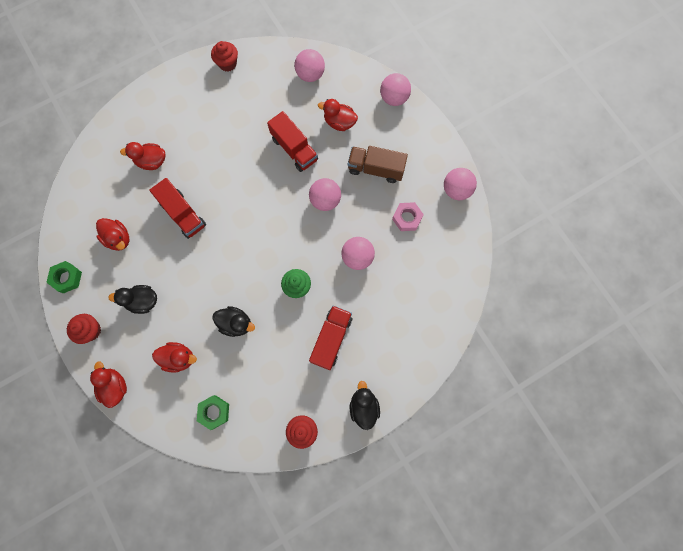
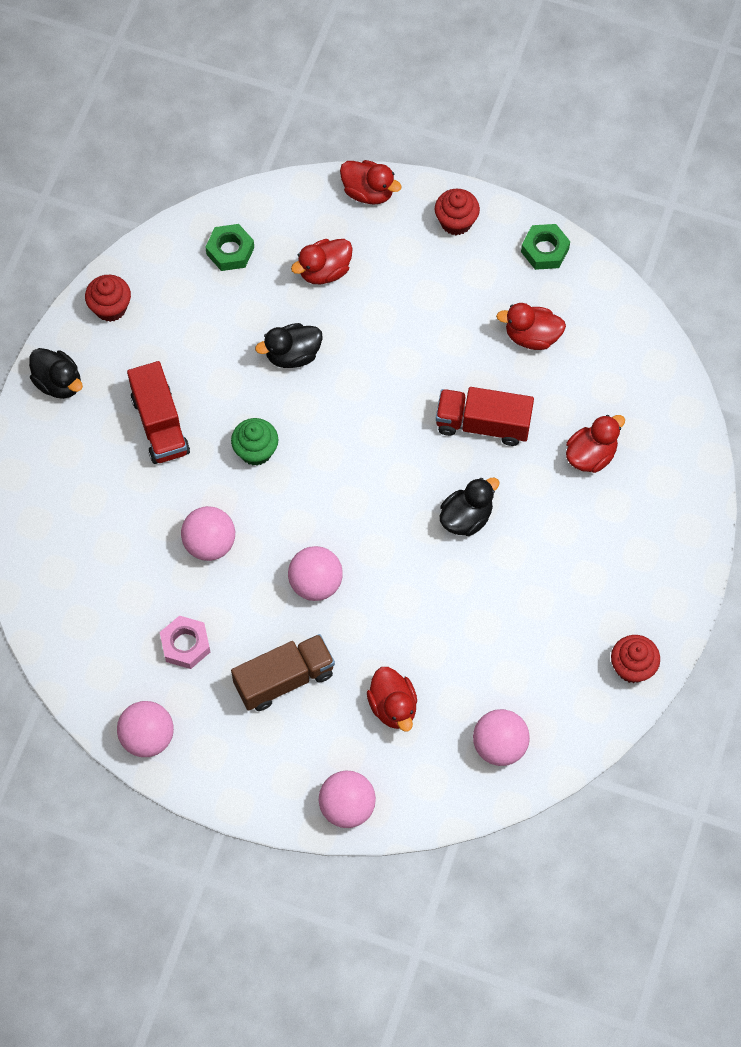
camera: 140 degrees right, 10 degrees down
(143, 301) = (428, 294): black duck -> black duck (466, 517)
(294, 149) = (420, 619): red truck -> none
(339, 122) = (393, 706): red duck -> red duck turned 90 degrees clockwise

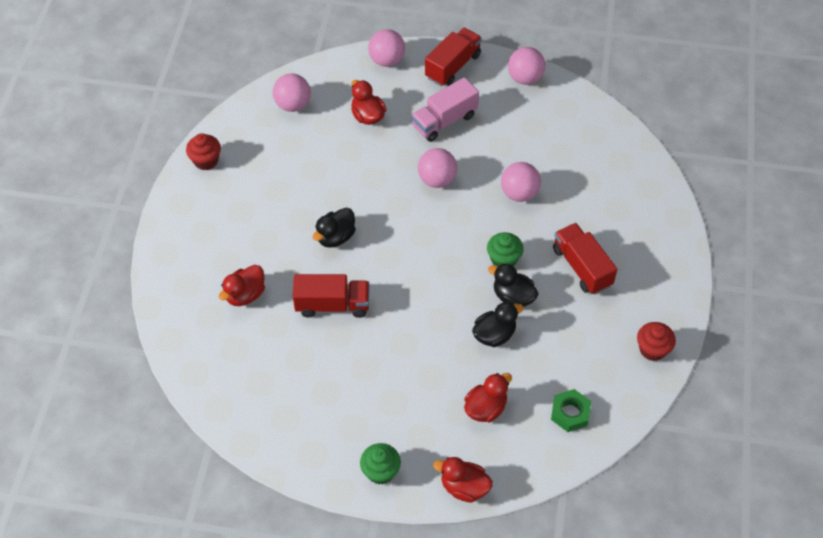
camera: 170 degrees right, 10 degrees down
(58, 383) = (670, 285): black duck -> black duck (513, 297)
(185, 645) = (517, 131): pink nut -> none
(249, 778) = (453, 66): none -> red truck
(284, 679) = (444, 121): brown truck -> pink truck
(456, 222) = (380, 471): red cupcake -> green cupcake
(532, 336) = (301, 380): red duck -> none
(545, 250) = (298, 457): green nut -> none

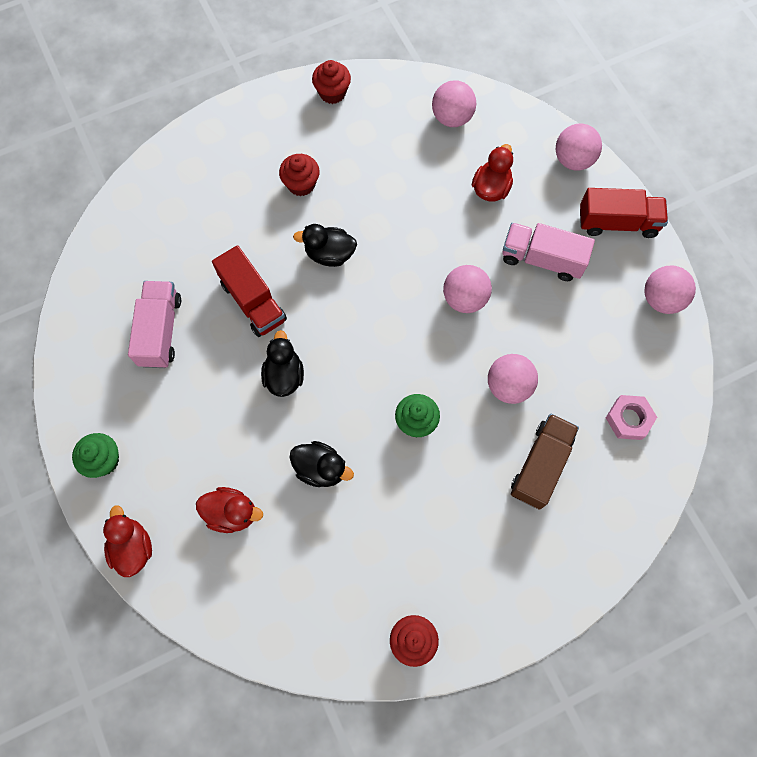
camera: 55 degrees right, 15 degrees up
(245, 295) = (213, 222): red duck -> none
(264, 222) = (301, 184): none -> red cupcake
(306, 377) = (160, 331): none -> pink truck
(513, 297) = (378, 458): black duck -> black duck (284, 375)
(570, 413) = (279, 600): green nut -> none
(582, 267) = (463, 504): red truck -> none
(587, 209) = (540, 465): none -> brown truck
(591, 145) = (629, 419): none -> pink nut

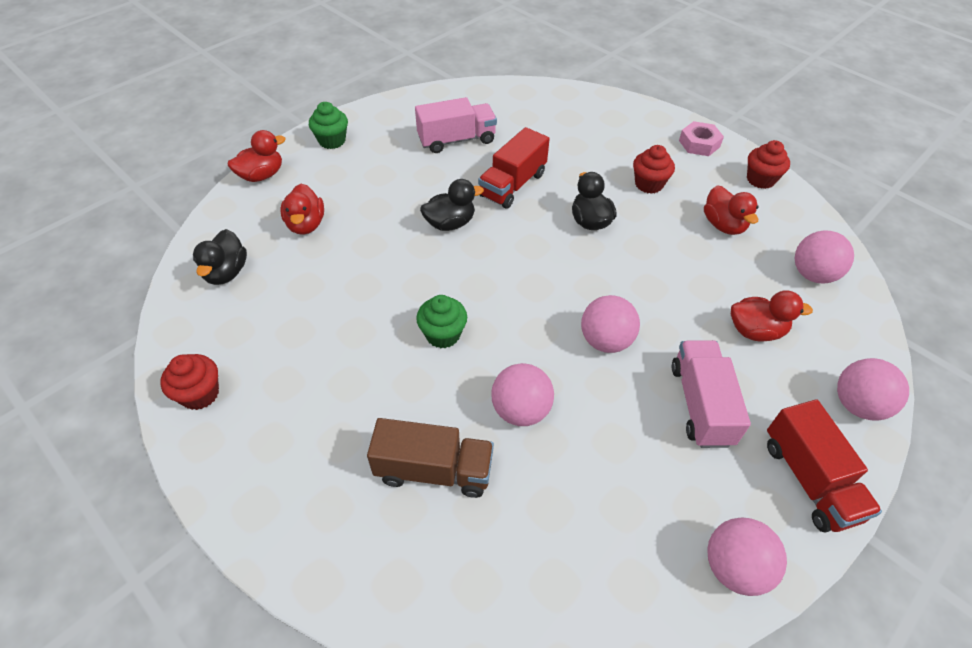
camera: 70 degrees right, 20 degrees down
(321, 469) = (366, 273): black duck -> black duck (226, 272)
(375, 151) = (723, 225): none -> red duck
(629, 419) = (535, 565): pink nut -> pink nut (699, 144)

